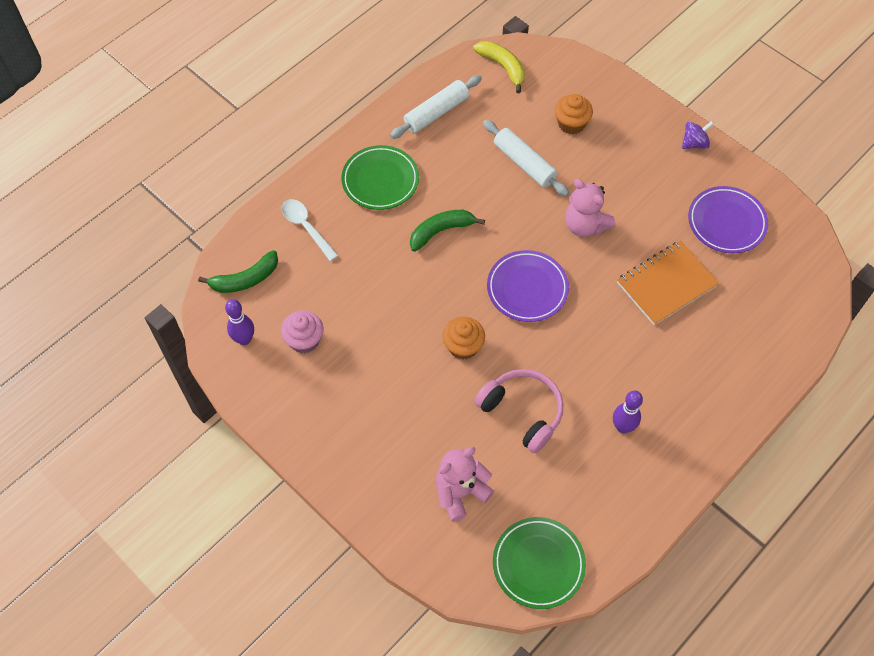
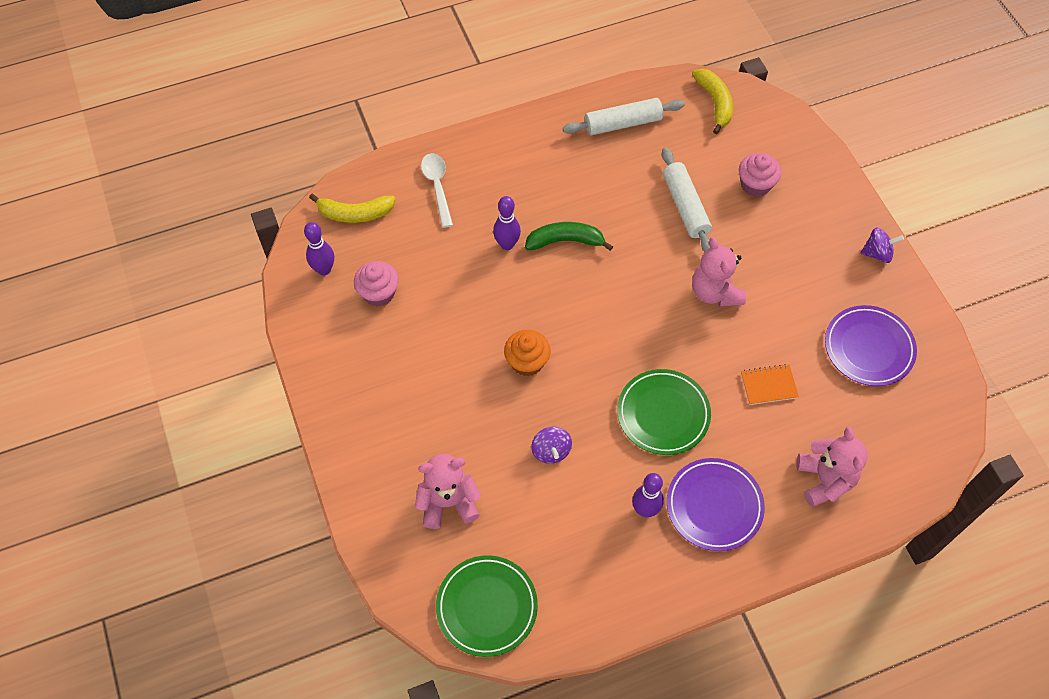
camera: 25 degrees right, 0 degrees up
(245, 279) = (355, 214): green banana -> yellow banana
(380, 180) = (532, 169): green plate -> green plate (663, 414)
(393, 253) = (507, 244): none -> purple bowling pin
(522, 412) = (551, 451): pink headphones -> purple spinning top
(527, 288) = (621, 331): purple plate -> purple plate (714, 506)
(571, 123) = (755, 185): orange cupcake -> pink cupcake
(666, 284) = (768, 385): orange notebook -> orange notebook, size x0.54
(747, 342) = (824, 480): none -> pink teddy bear

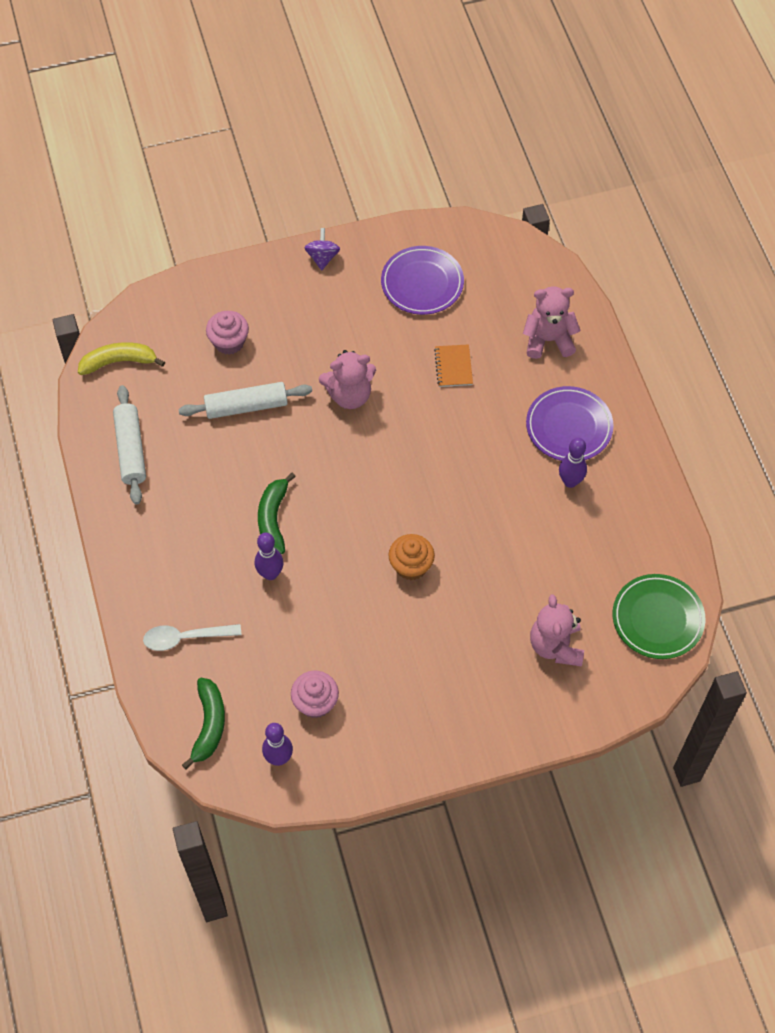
camera: 85 degrees left, 0 degrees up
(355, 214) = (209, 725): yellow banana -> green banana
(551, 451) = (508, 553): purple spinning top -> none
(663, 414) = (476, 455): green plate -> none

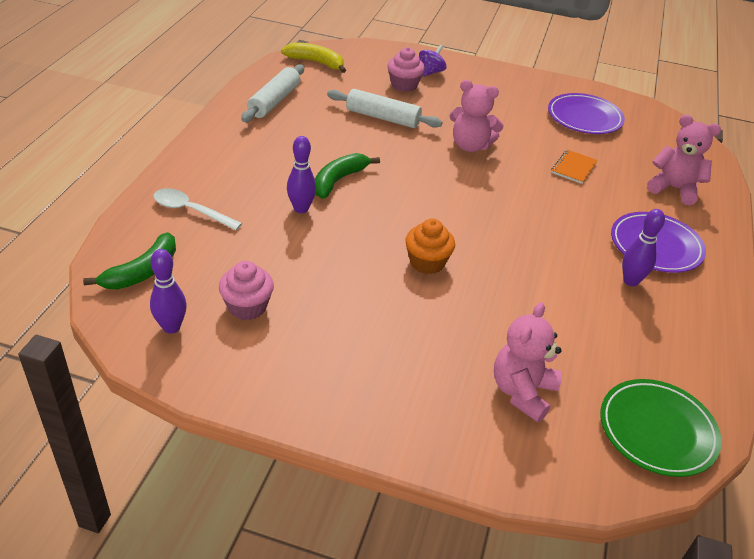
camera: 30 degrees right, 20 degrees down
(322, 257) = (515, 77): purple spinning top -> purple spinning top (430, 72)

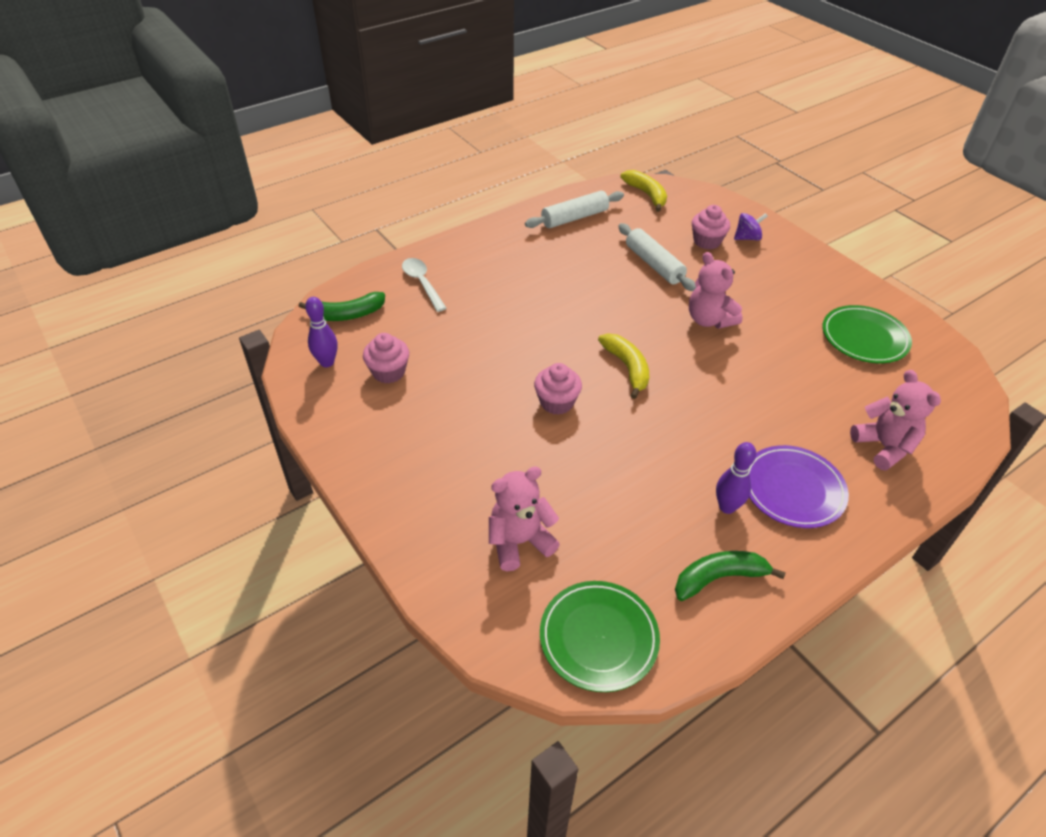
camera: 40 degrees right, 5 degrees up
(301, 209) = (503, 315): purple bowling pin -> none
(338, 180) = (557, 304): green banana -> green banana (719, 578)
(427, 262) = (556, 402): orange cupcake -> pink cupcake
(451, 209) = (627, 368): none -> yellow banana
(573, 168) = (792, 381): orange notebook -> none
(584, 118) = (864, 338): purple plate -> green plate

